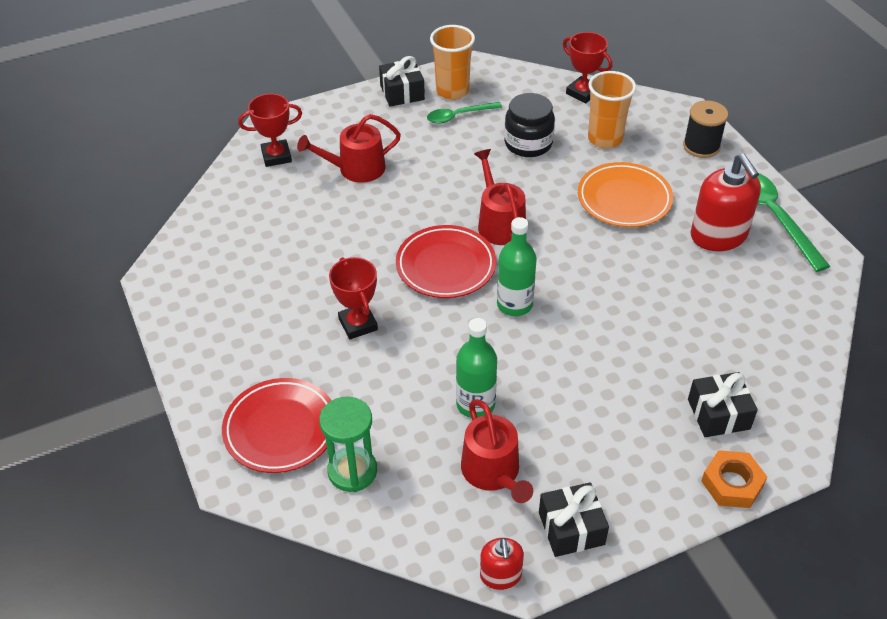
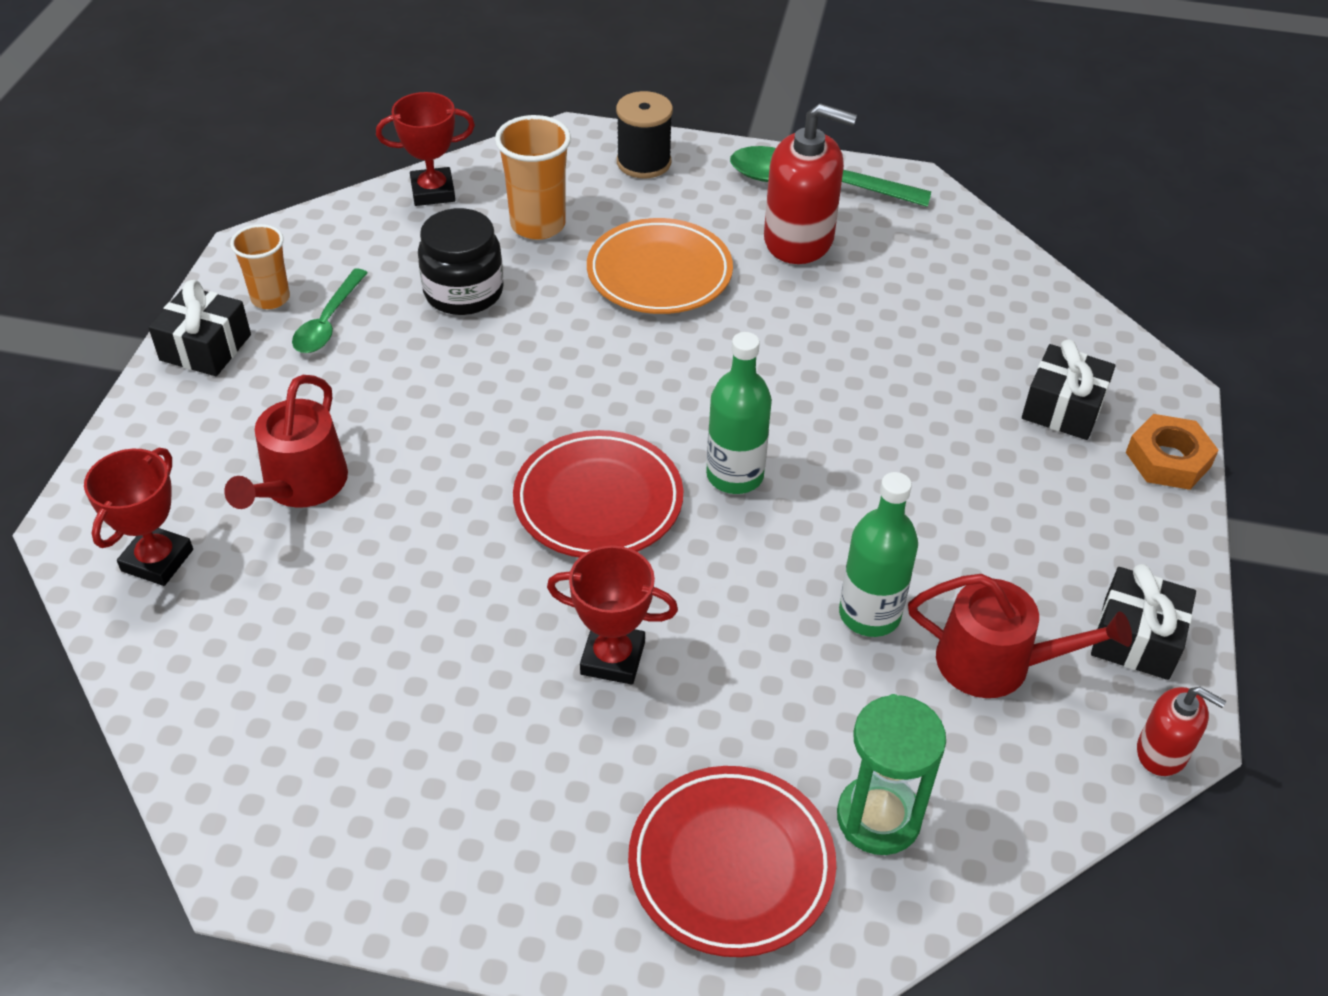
camera: 55 degrees left, 0 degrees up
(452, 91) = (270, 298): orange cup -> orange cup, size x0.66
(499, 223) = (577, 404): red watering can -> none

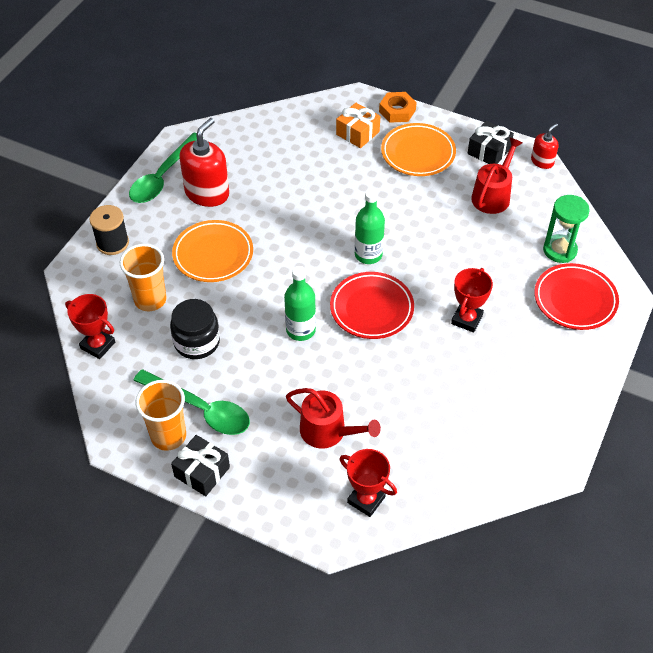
camera: 75 degrees left, 5 degrees up
(270, 298) = (168, 436): orange cup -> orange cup, size x1.51
(328, 322) = (200, 408): green spoon -> green spoon, size x1.65
(433, 192) = (98, 345): red trophy -> red trophy turned 60 degrees counterclockwise
(869, 614) = (460, 228): green bottle -> green bottle (300, 330)
(1058, 512) = (418, 153): none -> orange plate
(1063, 408) = (357, 133): black gift -> orange gift

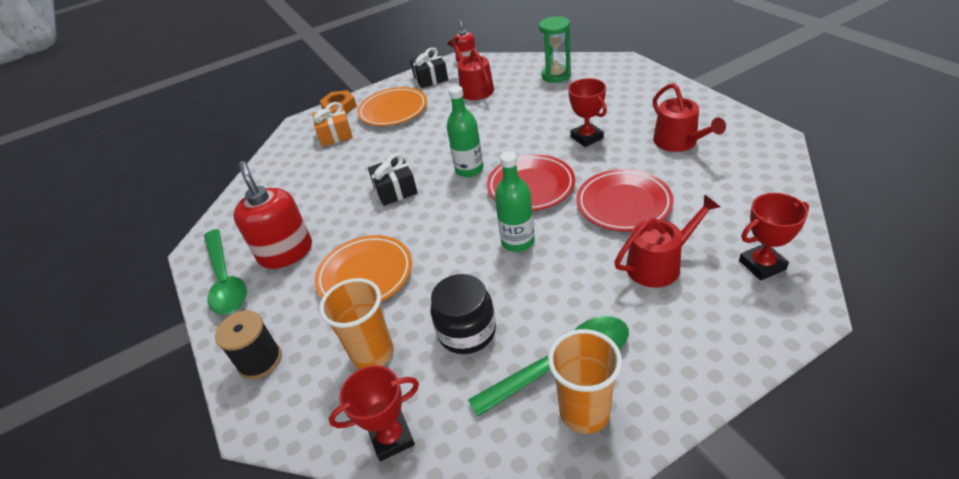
camera: 50 degrees left, 10 degrees down
(202, 472) = (658, 397): black gift -> black gift (395, 190)
(503, 393) = (679, 142): none -> red watering can
(575, 300) = (609, 82): red plate -> red plate (623, 204)

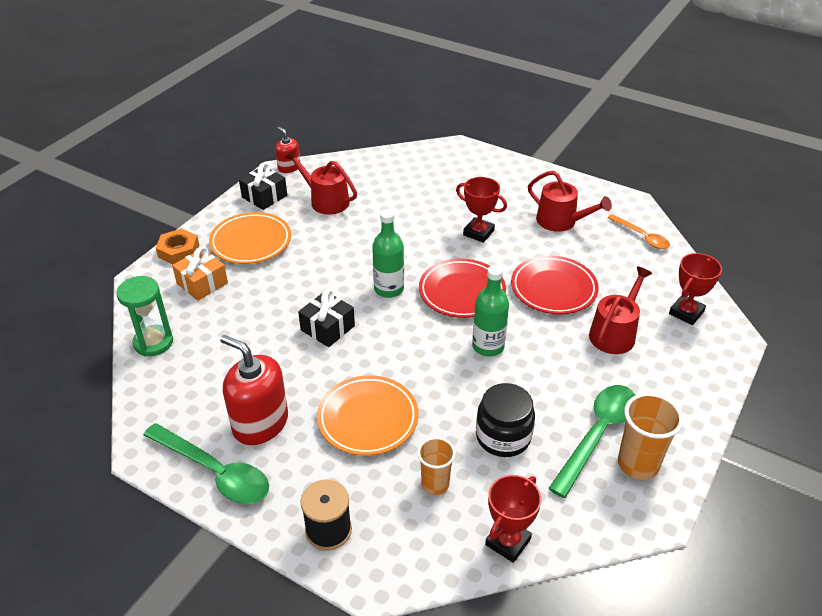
camera: 35 degrees left, 0 degrees up
(373, 354) = (435, 484): orange cup -> orange cup, size x0.66
(556, 75) = (402, 172): green hourglass -> green hourglass (153, 342)
(762, 174) = (641, 236): none -> orange spoon

